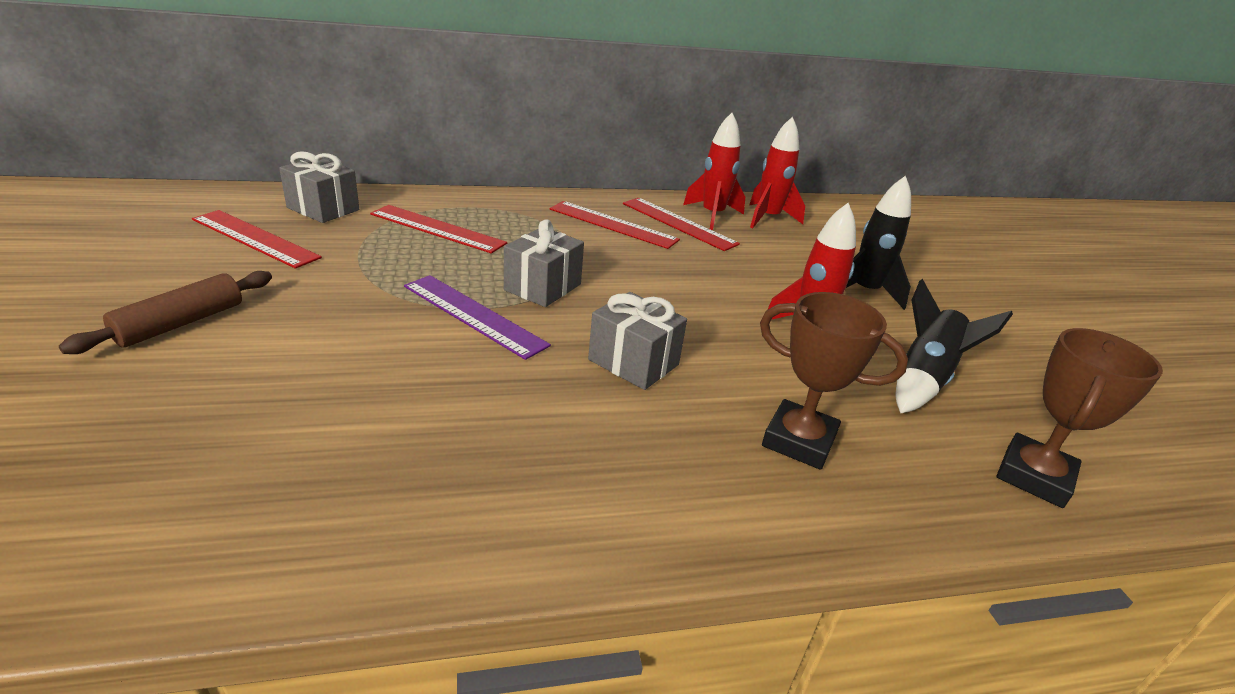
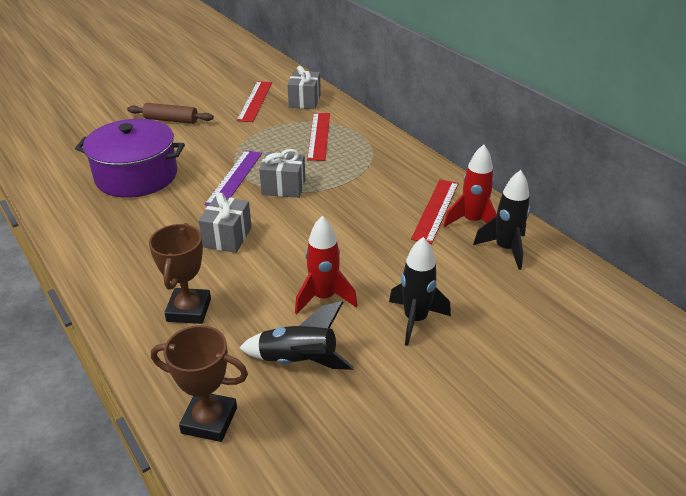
camera: 70 degrees right, 5 degrees up
(344, 409) = (136, 176): none -> purple pot
(613, 224) = (398, 186): red ruler -> none
(768, 218) = (505, 249): red rocket -> black rocket

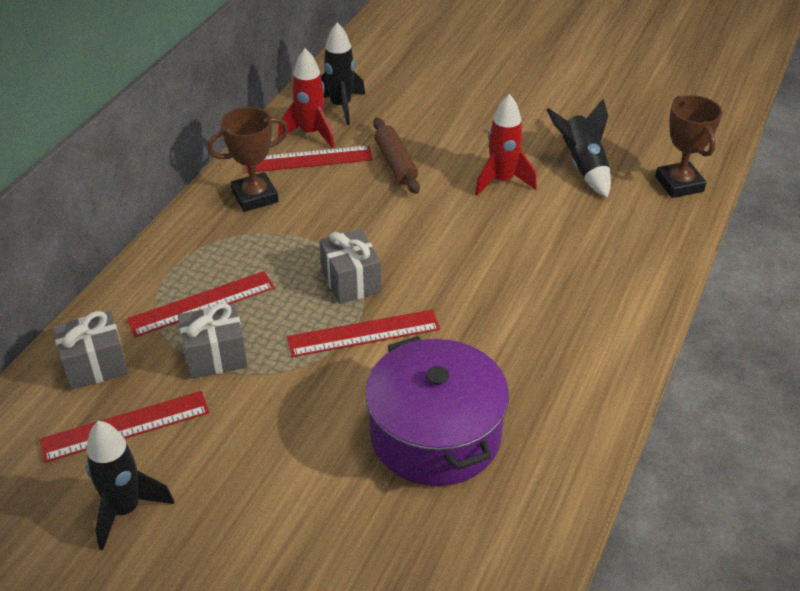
camera: 120 degrees left, 5 degrees up
(171, 120) = (255, 499): brown rolling pin -> brown rolling pin (395, 163)
(189, 310) = (598, 251): brown trophy -> brown trophy (255, 196)
(227, 237) = (479, 280): grey gift -> grey gift (215, 356)
(234, 178) = (363, 333): purple ruler -> red ruler
(415, 320) = (479, 127): black rocket -> black rocket (125, 510)

